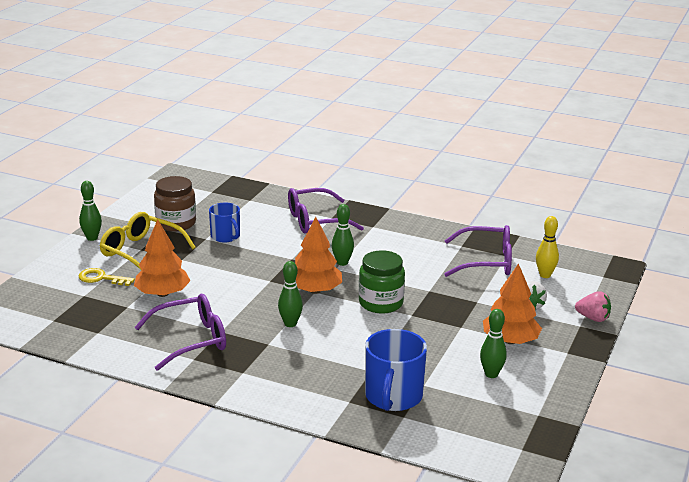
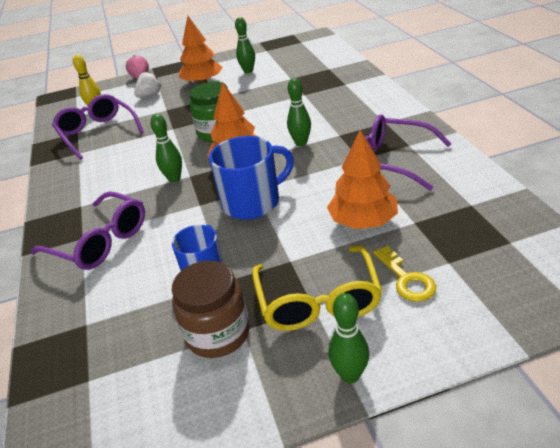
camera: 125 degrees left, 10 degrees up
(393, 397) = (317, 78): blue mug -> blue mug (252, 202)

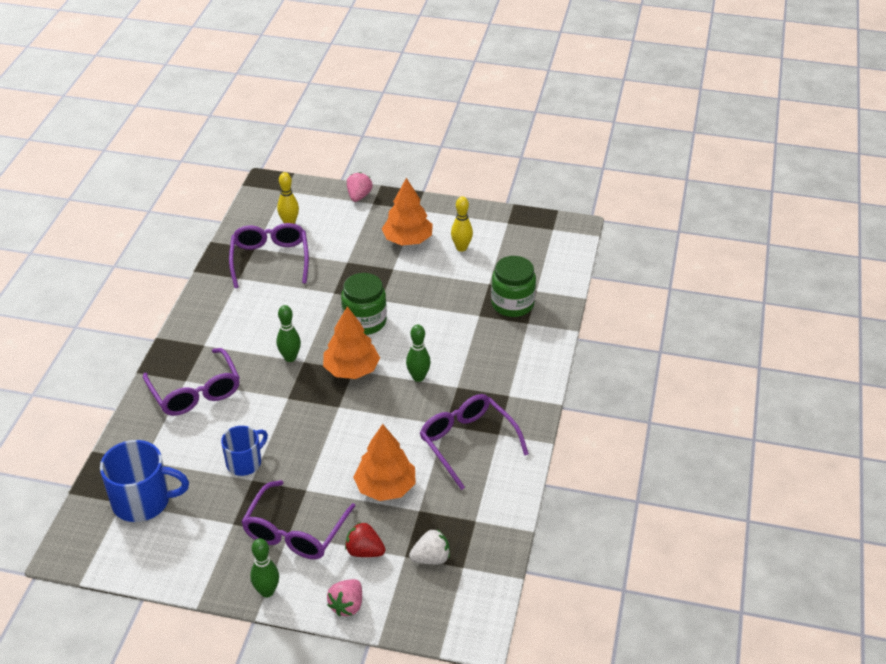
camera: 25 degrees right, 5 degrees up
(150, 95) = (347, 231): white strawberry -> white strawberry (431, 558)
(218, 333) = (216, 517): brown jar -> none
(248, 71) = (461, 248): green bowling pin -> yellow bowling pin
(252, 202) = (326, 420): blue mug -> blue mug (143, 501)
(318, 300) = (295, 532): yellow glasses -> purple glasses
(321, 80) = (512, 304): none -> green jar
(406, 279) = (364, 551): yellow key -> red strawberry
(450, 337) = (347, 605): none -> pink strawberry

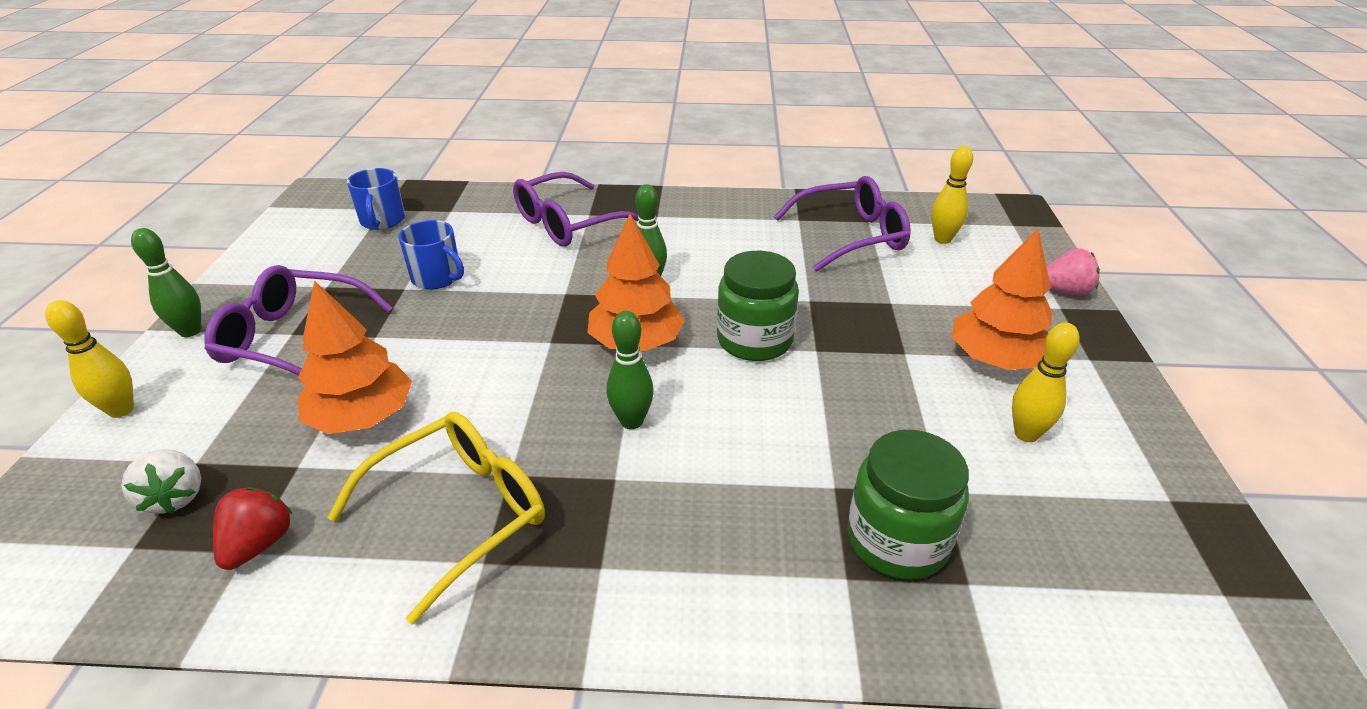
camera: 80 degrees right, 5 degrees down
(143, 501) = (382, 221): blue mug -> blue mug, size x0.63
(347, 605) = (121, 410): pink strawberry -> yellow bowling pin
(364, 551) = (226, 413): red strawberry -> red strawberry (259, 544)
(467, 443) = (459, 513): purple glasses -> yellow glasses

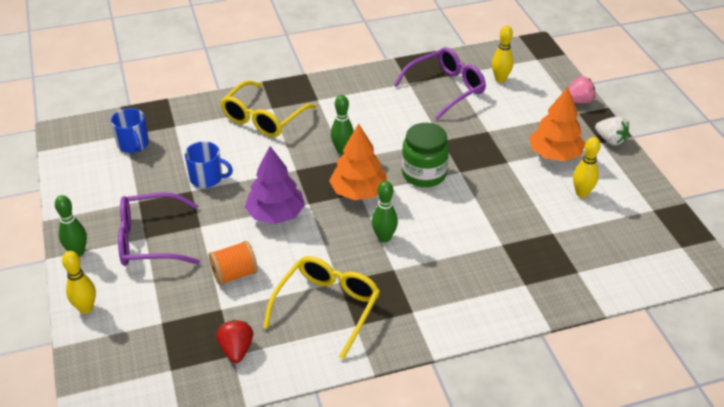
camera: 20 degrees left, 5 degrees up
(175, 497) = (168, 342): white strawberry -> white strawberry (610, 140)
(362, 417) = (234, 274): orange tree -> orange spool
(491, 345) = (276, 214): none -> purple tree
(568, 223) = (263, 118): purple glasses -> yellow glasses
(897, 541) = (540, 262): green jar -> none

